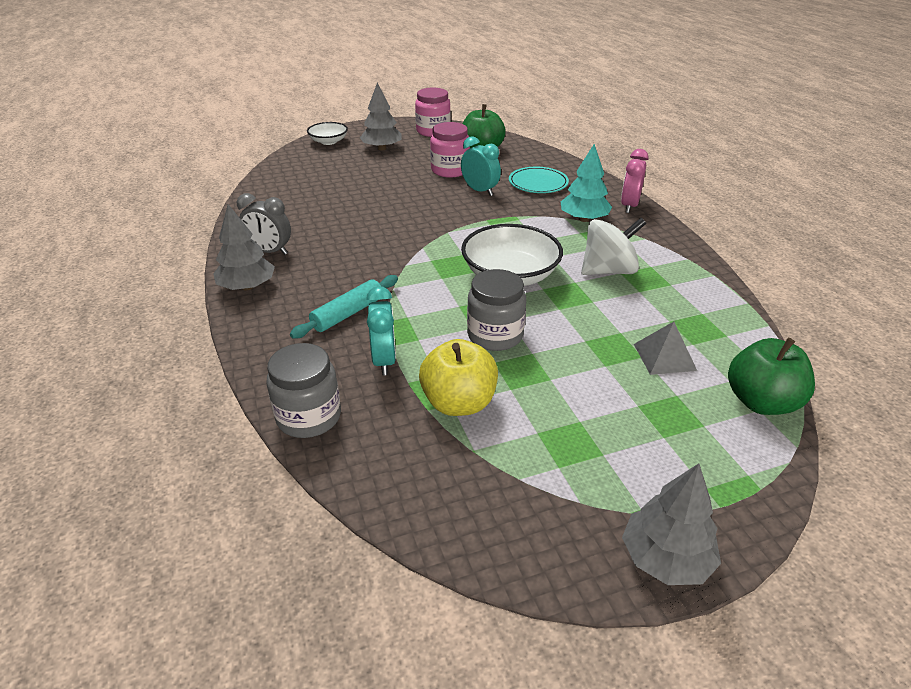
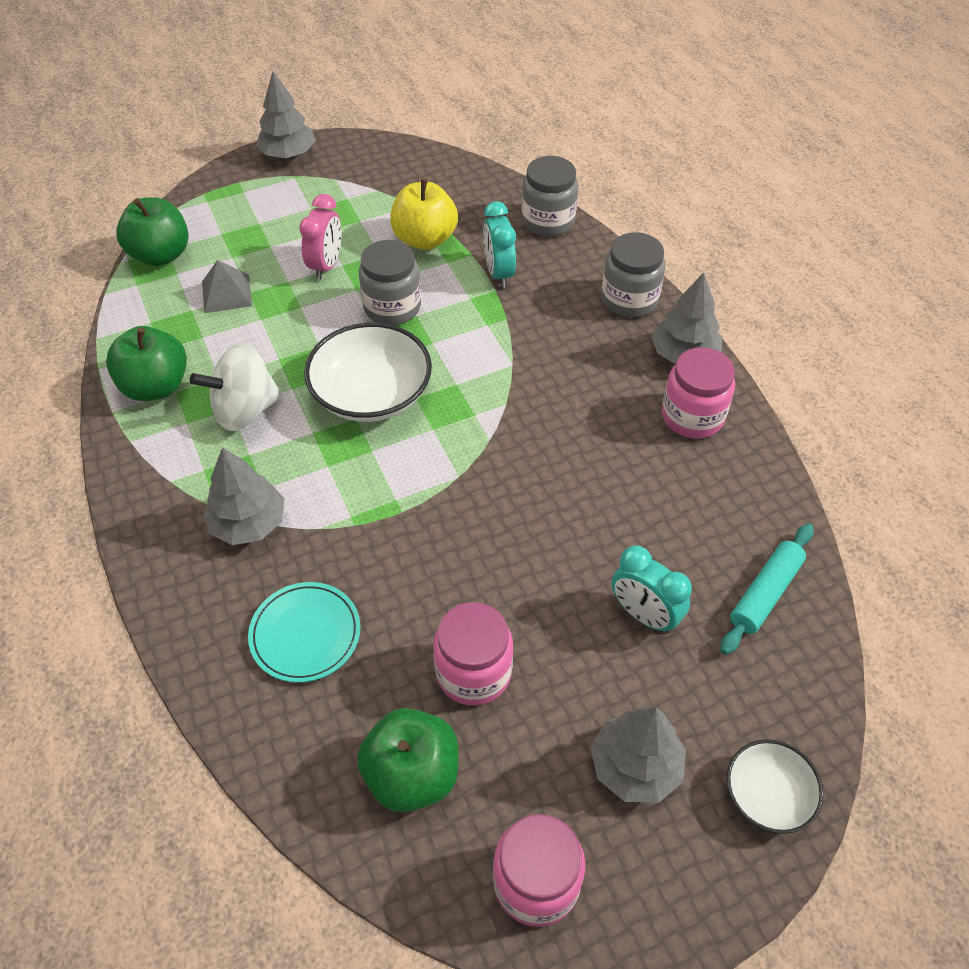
camera: 175 degrees right, 15 degrees up
(266, 329) = (629, 299): none -> grey jar
(269, 251) = (692, 416): grey clock -> pink jar
(347, 314) = (552, 324): turquoise rolling pin -> turquoise rolling pin (765, 593)
(480, 191) = (413, 597): turquoise clock -> turquoise clock (644, 615)
(583, 219) = (248, 523): turquoise tree -> grey tree
(629, 206) = (162, 567): pink clock -> pink clock (326, 265)
(689, 288) = (156, 386): none -> green apple

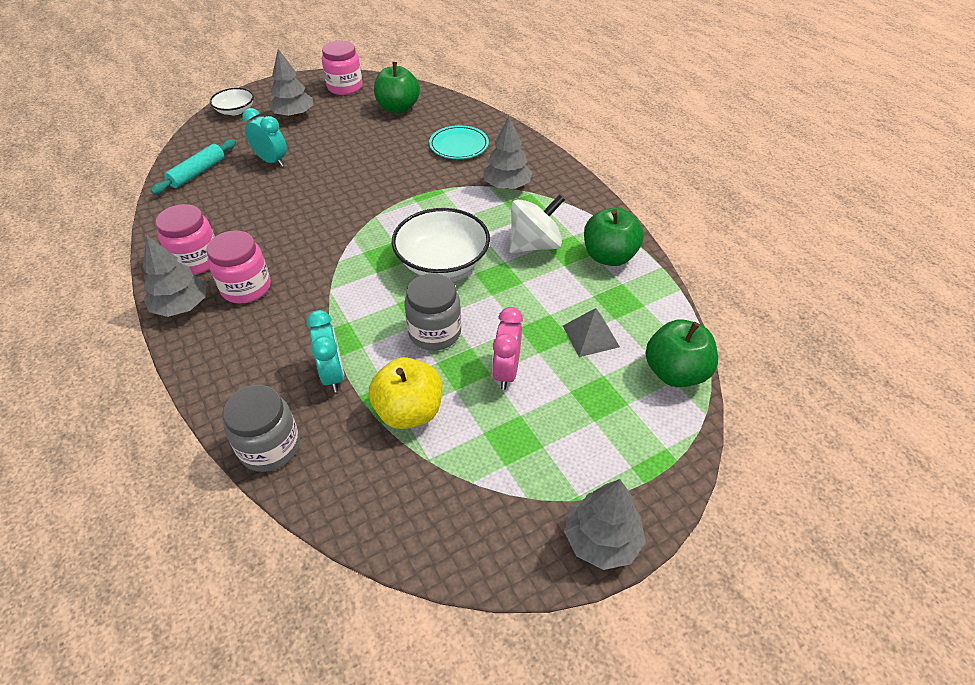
camera: 175 degrees right, 5 degrees down
(473, 672) = (368, 137): pink jar -> pink jar (246, 288)
(629, 299) = (210, 354): grey jar -> none

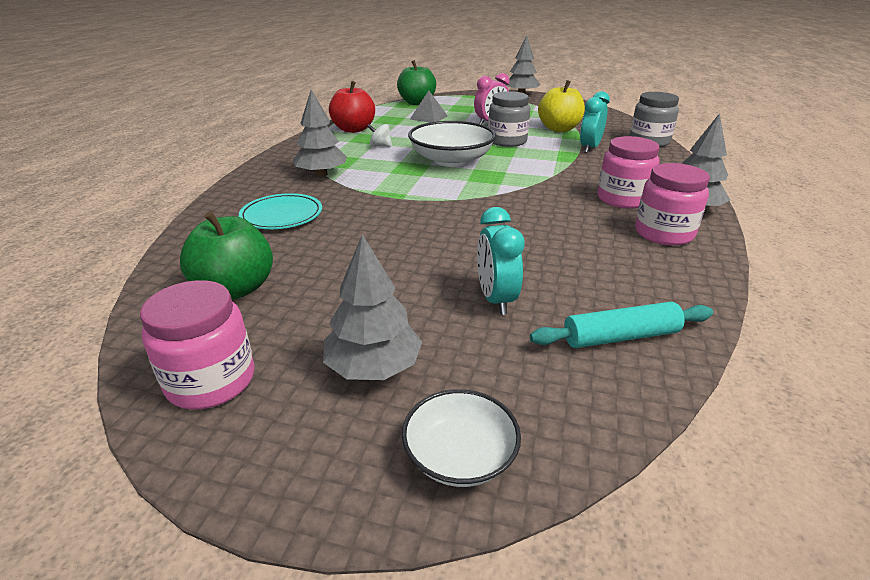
camera: 135 degrees left, 15 degrees down
(534, 245) = (380, 146): white spinning top -> white spinning top, size x0.49
(609, 256) = (353, 129): green apple -> red apple

